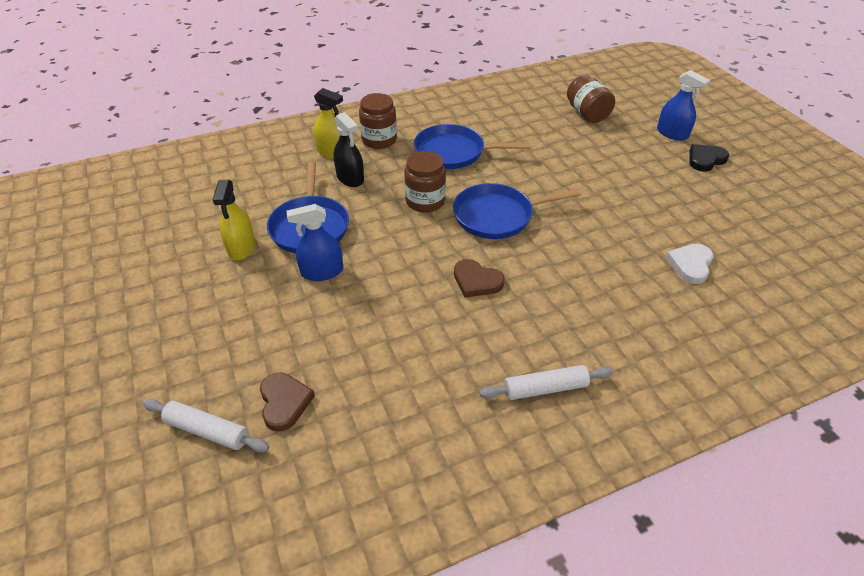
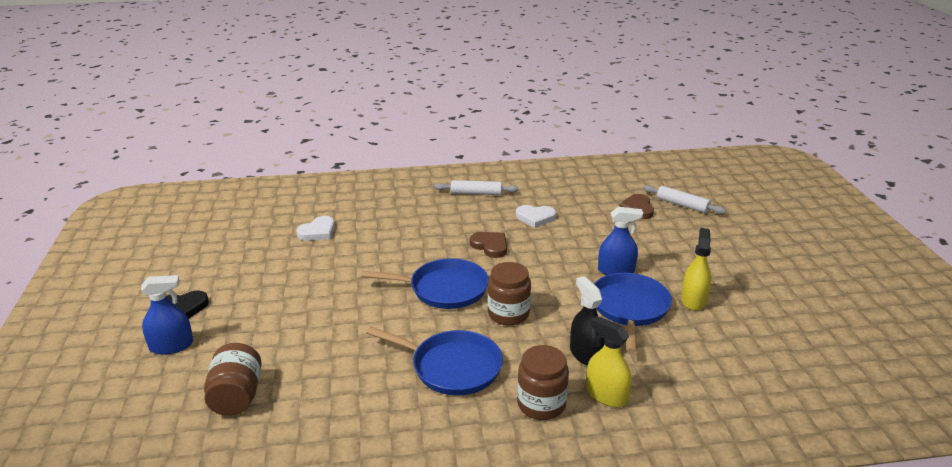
camera: 165 degrees left, 15 degrees down
(436, 347) = (535, 218): none -> white heart
(672, 133) = (171, 346): blue spray bottle -> blue spray bottle turned 105 degrees clockwise

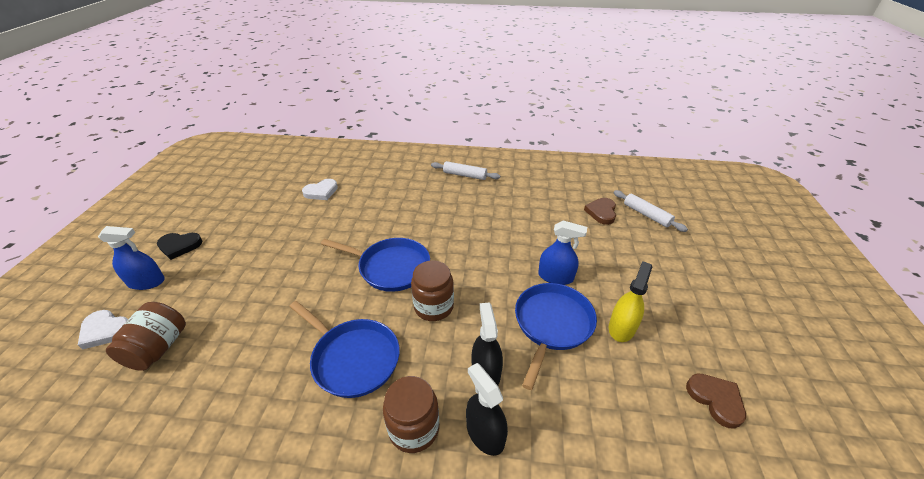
camera: 15 degrees right, 10 degrees up
(490, 246) = (452, 229): brown heart -> brown heart (716, 400)
(535, 218) = (504, 207): white heart -> white heart (105, 330)
(606, 395) = (485, 433): yellow spray bottle -> black spray bottle

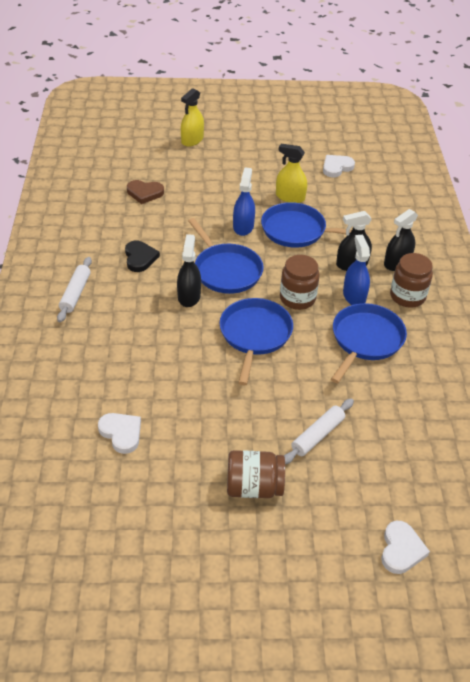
camera: 100 degrees left, 5 degrees up
(146, 282) = (328, 553): blue spray bottle -> blue spray bottle (354, 296)
(158, 348) = (403, 486): brown jar -> brown jar (254, 487)
(179, 246) = (260, 553): black heart -> black heart (140, 258)
(451, 230) = (189, 296): none -> black spray bottle
(484, 257) = (226, 270): none -> blue pan
(646, 215) = (146, 167): white rolling pin -> white rolling pin (317, 435)
(714, 250) = (192, 140): none -> yellow spray bottle
(716, 400) = (336, 167): brown heart -> white heart

